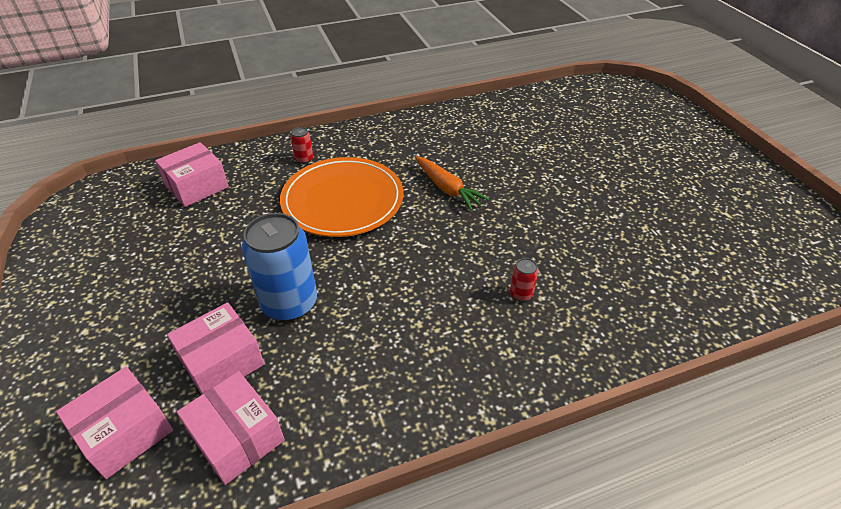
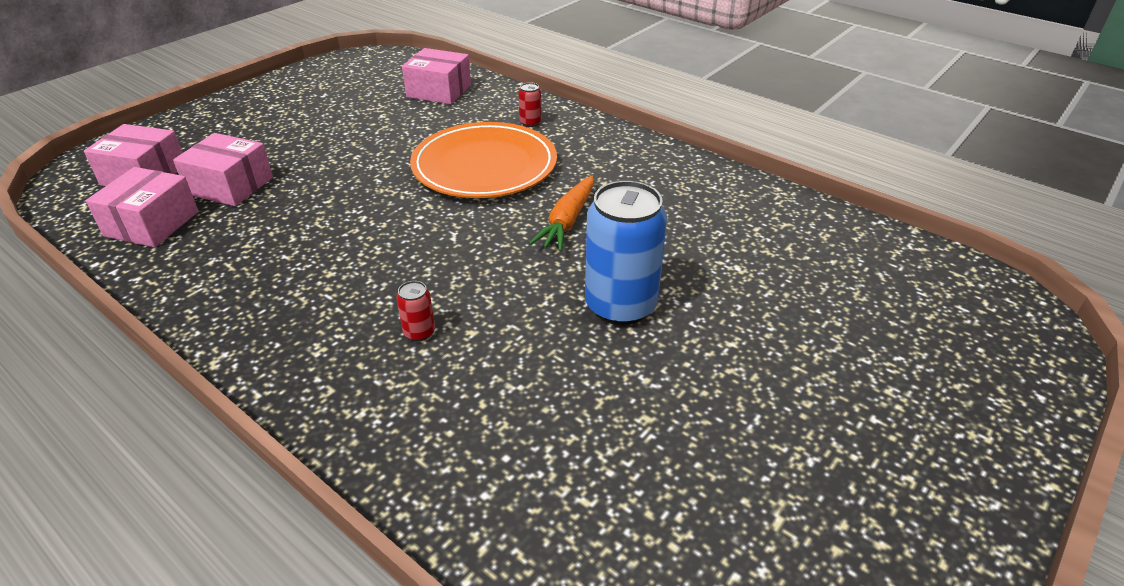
camera: 60 degrees right, 5 degrees down
(289, 303) = (316, 191): blue can -> blue can (620, 306)

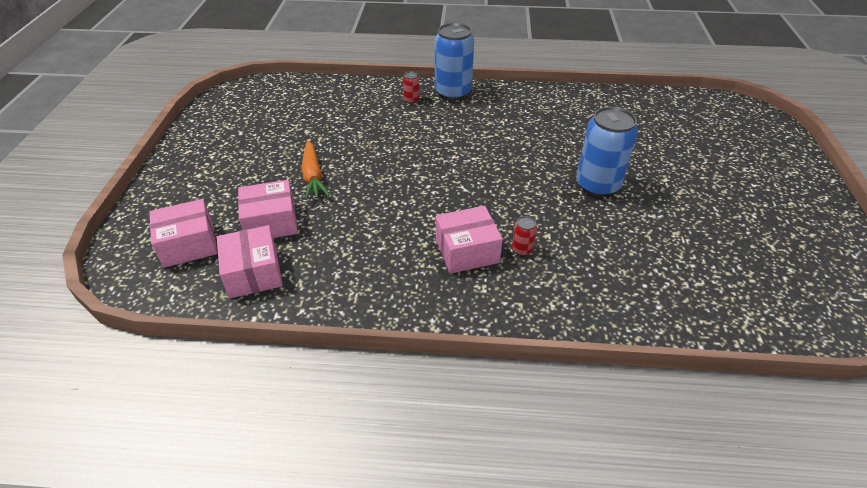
camera: 35 degrees left, 5 degrees up
(439, 91) = (322, 100): pink box -> pink box (467, 251)
(484, 166) = (422, 138): orange plate -> none
(567, 222) = (513, 152): orange carrot -> orange carrot (313, 176)
(590, 130) = (453, 92): none -> blue can

